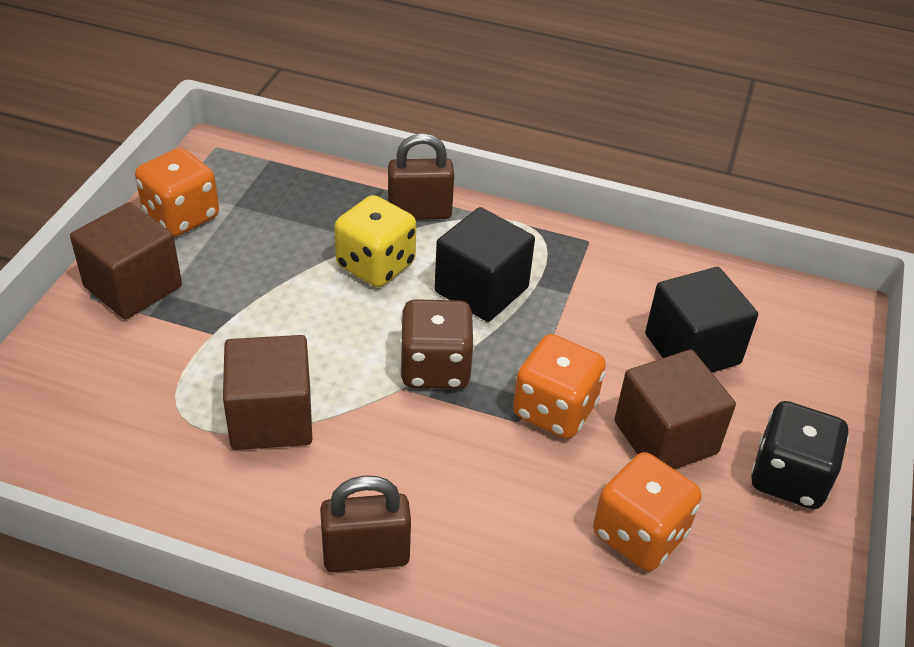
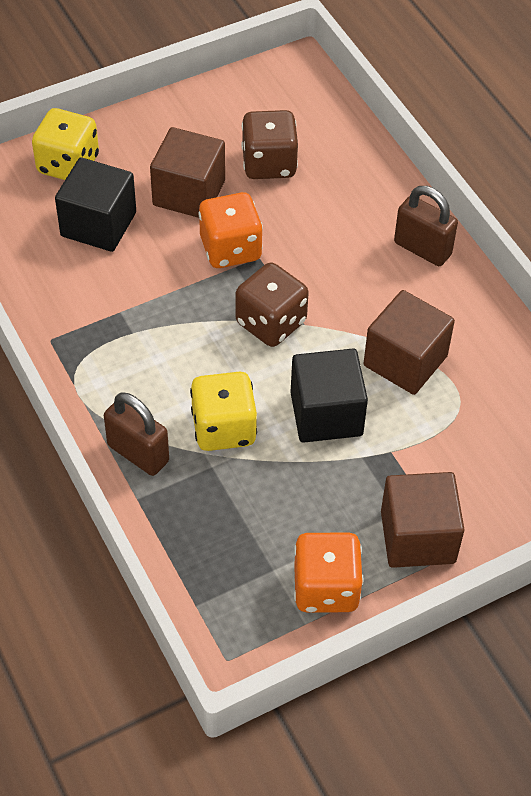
camera: 135 degrees left, 10 degrees up
(481, 289) = (174, 355): black cube -> black cube (326, 414)
(639, 534) = (269, 164): orange dice -> brown dice
(789, 478) = (154, 133): black dice -> none
(801, 383) = (68, 164): none -> yellow dice

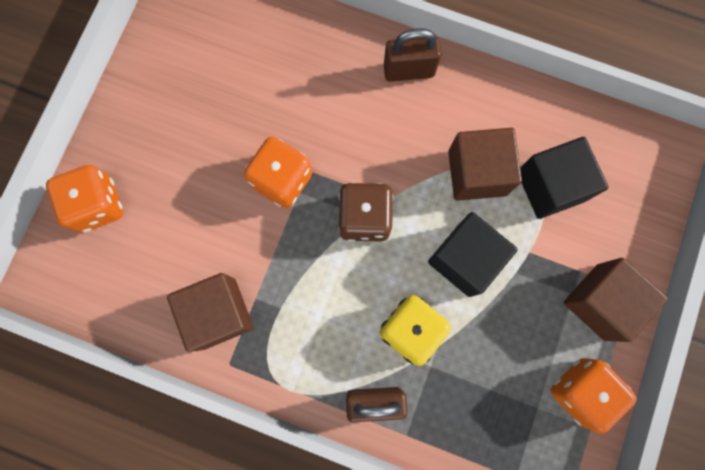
camera: 40 degrees left, 25 degrees up
(68, 164) = (97, 205): yellow dice -> orange dice
(98, 224) = (170, 238): black cube -> black cube (550, 186)
(189, 193) = (209, 157): brown cube -> brown cube (218, 313)
(269, 164) = (242, 84): brown dice -> none

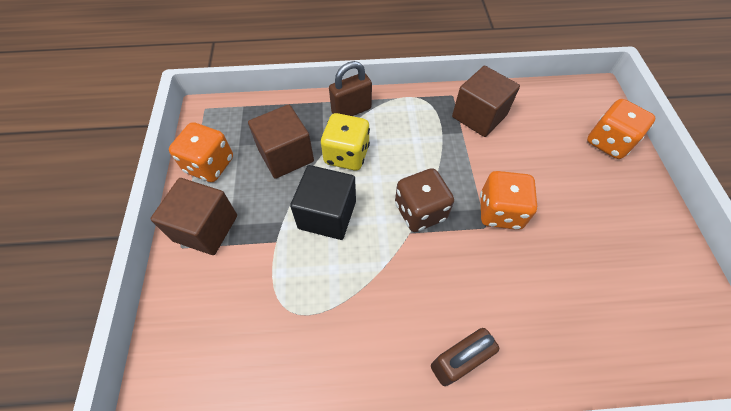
camera: 155 degrees right, 20 degrees down
(477, 173) = (346, 288): brown cube -> brown cube (286, 155)
(550, 186) = (274, 305): black cube -> none

